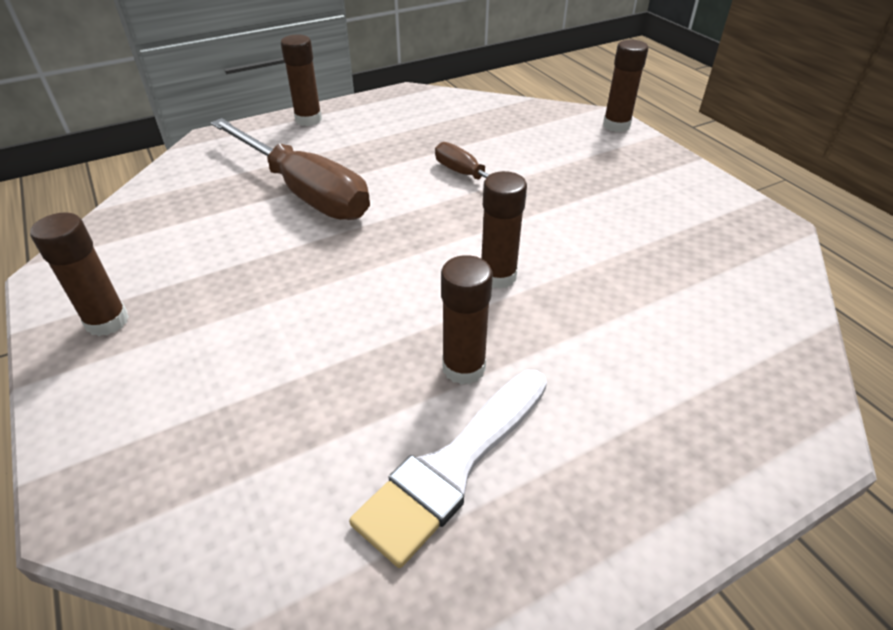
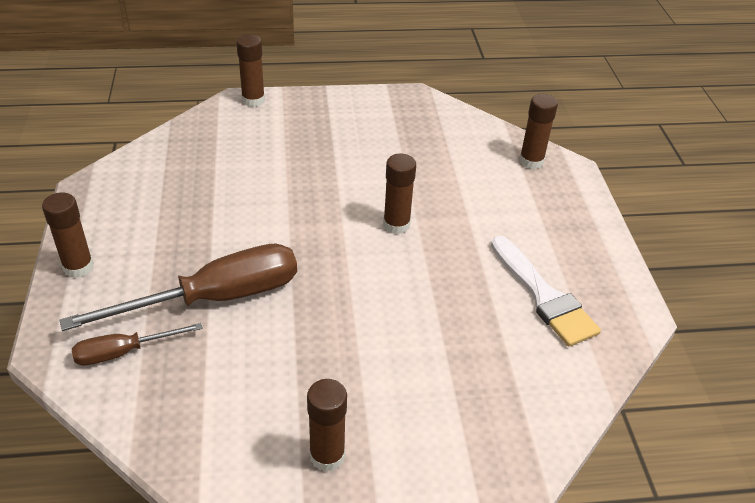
camera: 70 degrees left, 0 degrees up
(463, 368) = (472, 268): brown glue stick -> brown glue stick (531, 161)
(468, 176) = (265, 198): brown screwdriver -> brown screwdriver (124, 352)

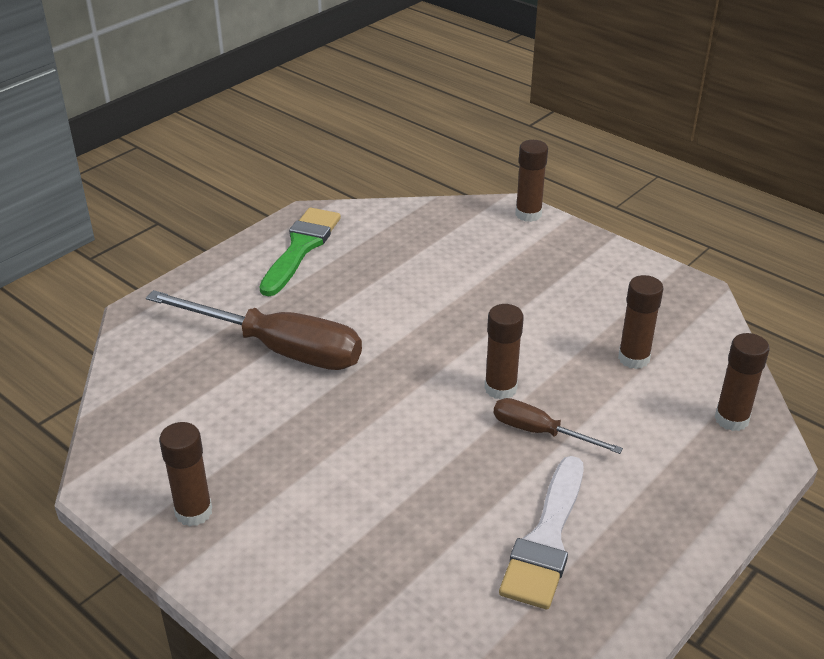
camera: 50 degrees right, 5 degrees down
(78, 267) = (225, 268): brown glue stick -> brown glue stick (633, 358)
(120, 215) = (301, 248): none -> green brush
(124, 352) = (174, 344): brown screwdriver -> brown screwdriver (540, 432)

